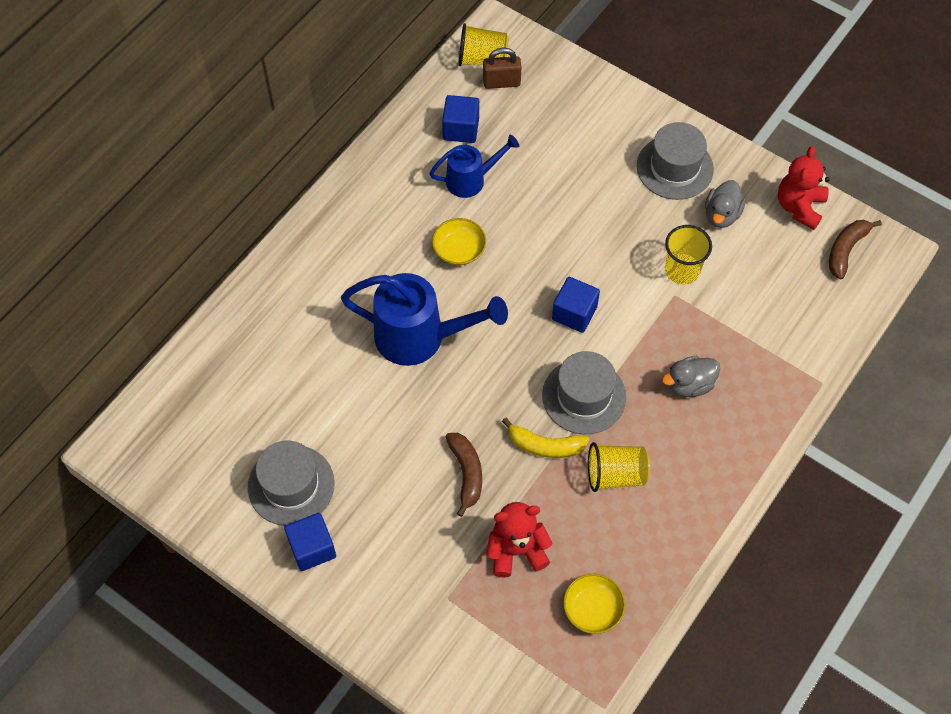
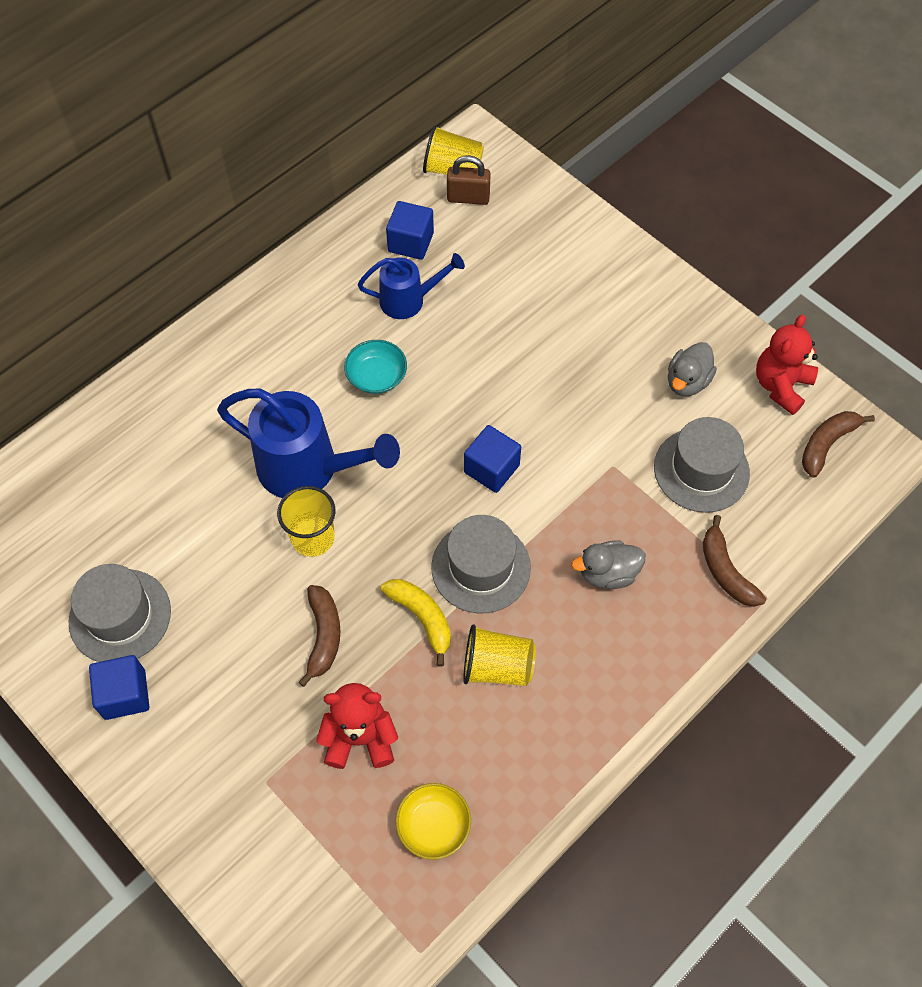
camera: 10 degrees right, 0 degrees up
(459, 250) = (376, 376): yellow bowl -> turquoise bowl
(545, 445) = (422, 618): yellow banana -> yellow banana turned 150 degrees counterclockwise
(674, 167) = (644, 320): grey hat -> grey hat (701, 470)
(682, 270) = (627, 438): yellow cup -> yellow cup (313, 538)
(784, 367) = (725, 571): none -> brown banana

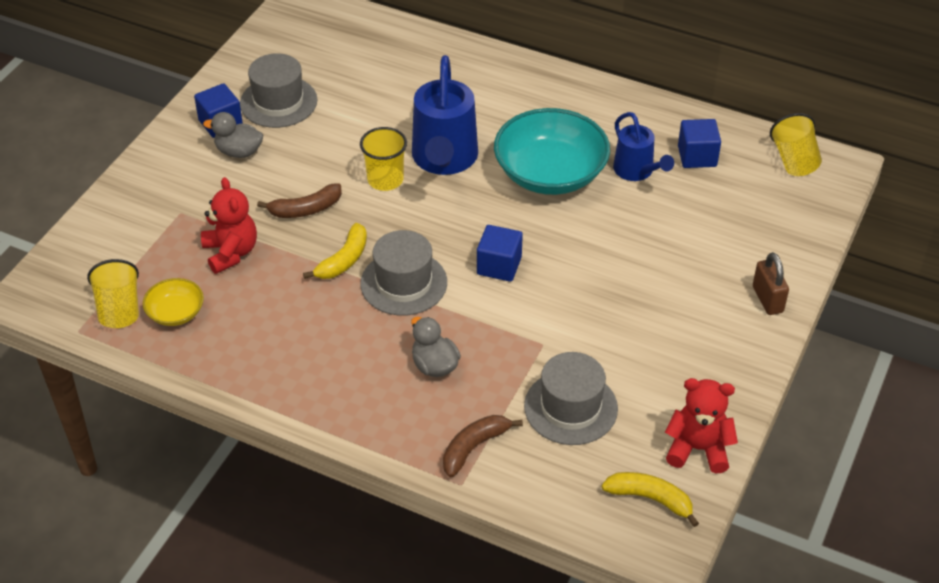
camera: 70 degrees right, 15 degrees down
(376, 376) = (550, 173): turquoise bowl -> turquoise bowl, size x2.08
(468, 198) = (770, 178): brown padlock -> brown padlock (767, 299)
(497, 667) = (319, 316): yellow cup -> yellow cup (119, 309)
(687, 381) = (661, 376): grey duck -> grey duck (239, 152)
(827, 444) = (650, 499): brown banana -> yellow banana

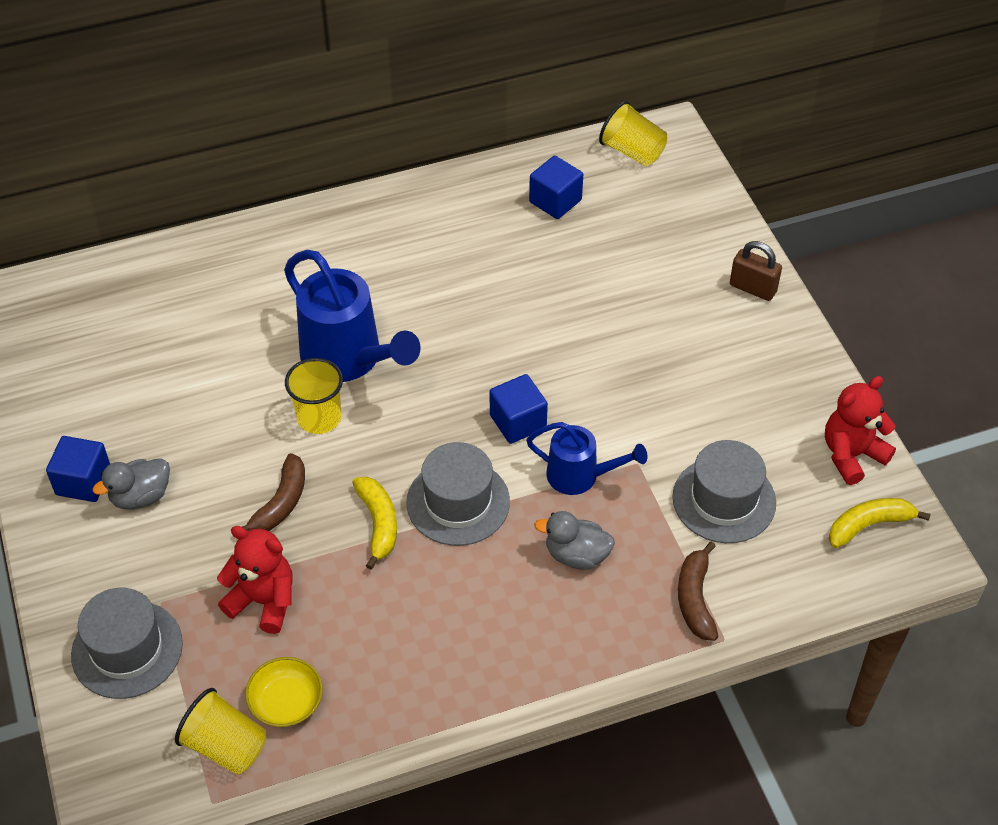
camera: 45 degrees left, 5 degrees up
(278, 102) = (116, 417): grey hat -> grey hat (127, 649)
(550, 173) = (456, 304): turquoise bowl -> none
(637, 171) = (524, 250): blue watering can -> blue watering can (580, 476)

